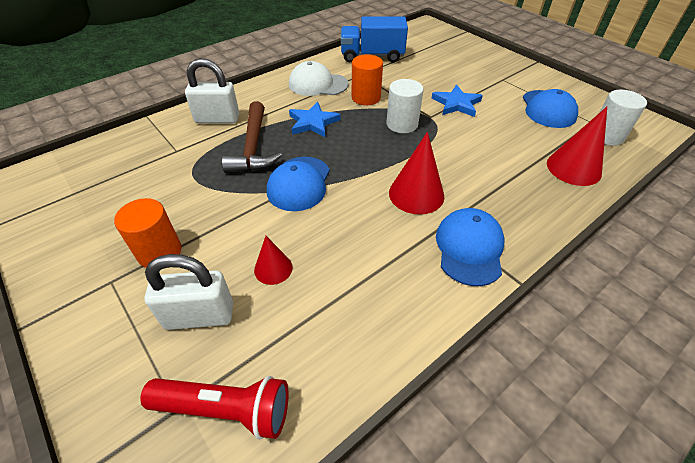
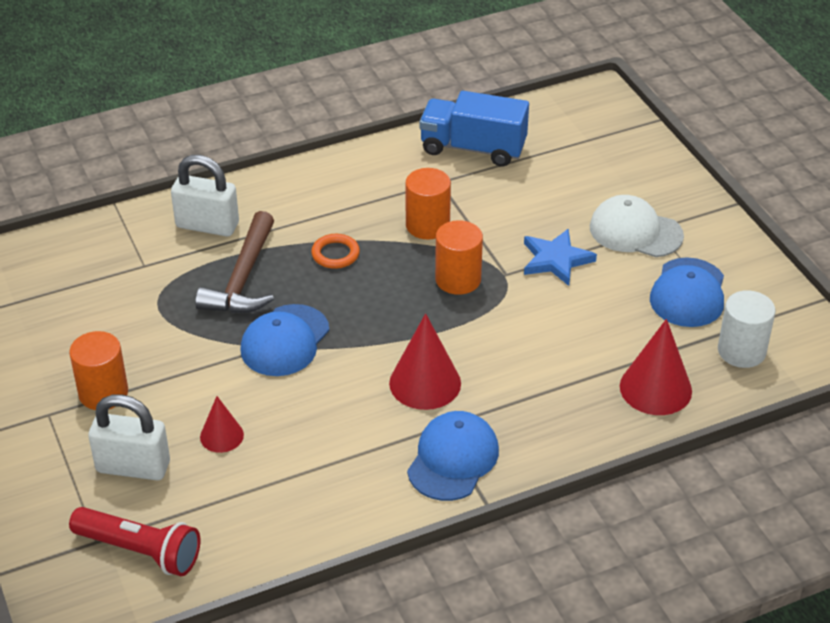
camera: 15 degrees right, 5 degrees down
(313, 122) = (335, 254): blue star -> orange ring
(318, 84) = (367, 189): white cap -> white cap (635, 231)
(402, 124) = (458, 279): white cylinder -> orange cylinder

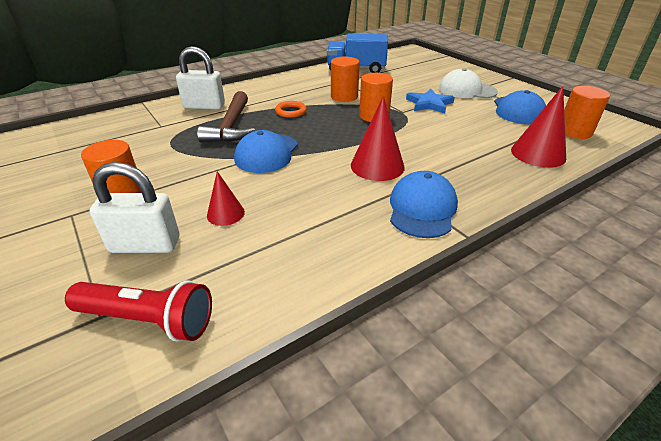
camera: 10 degrees left, 5 degrees down
(741, 351) = (574, 132): white cylinder -> orange cylinder

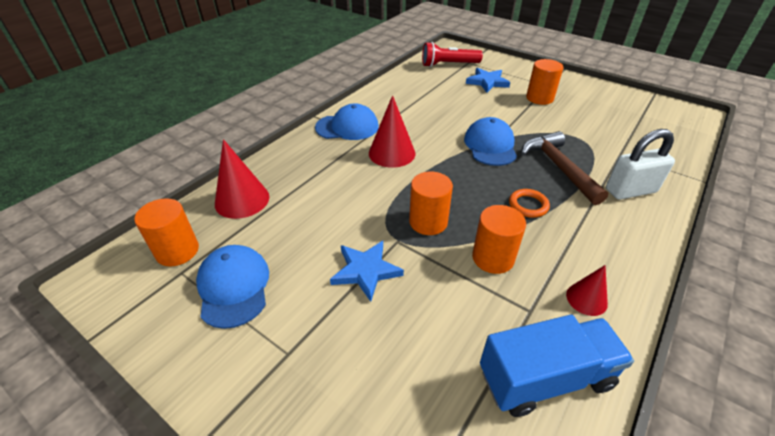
camera: 160 degrees right, 5 degrees up
(145, 245) = (487, 82): white padlock -> blue star
(225, 213) = (466, 101): red cone -> red cone (586, 299)
(422, 208) = (347, 127): blue cap -> blue cap turned 90 degrees counterclockwise
(467, 90) = (307, 338): white cap -> none

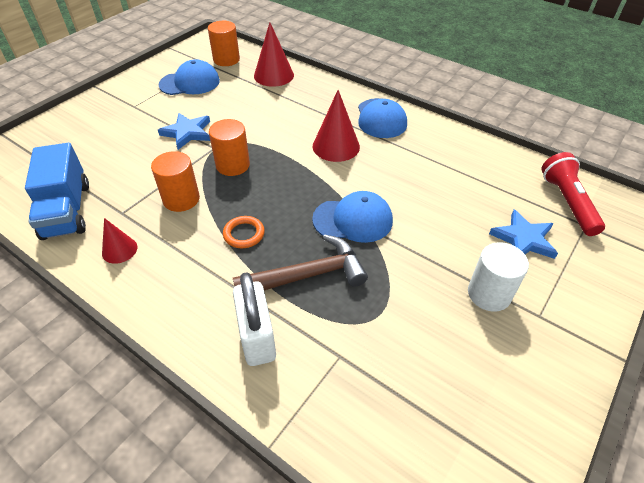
camera: 90 degrees right, 5 degrees up
(539, 98) = (489, 294): orange cylinder -> white cylinder

